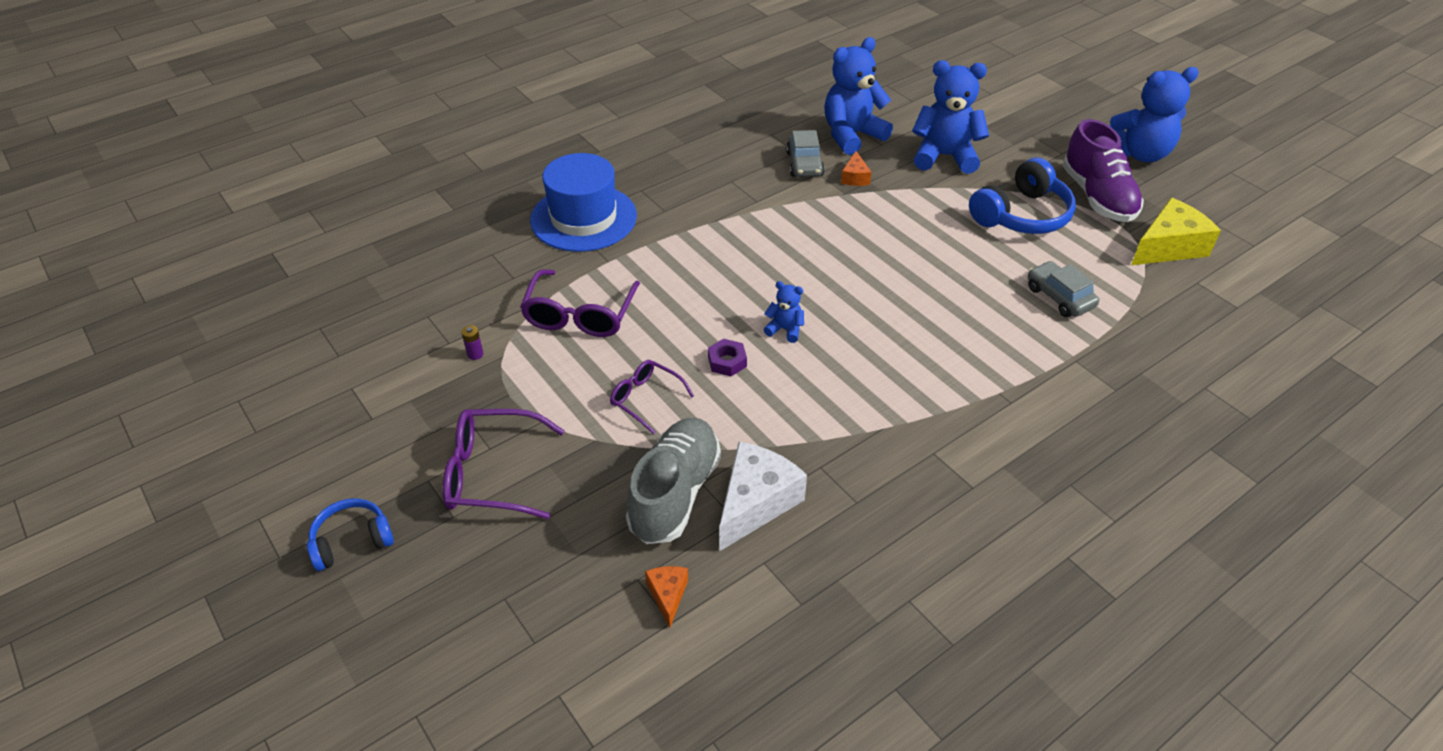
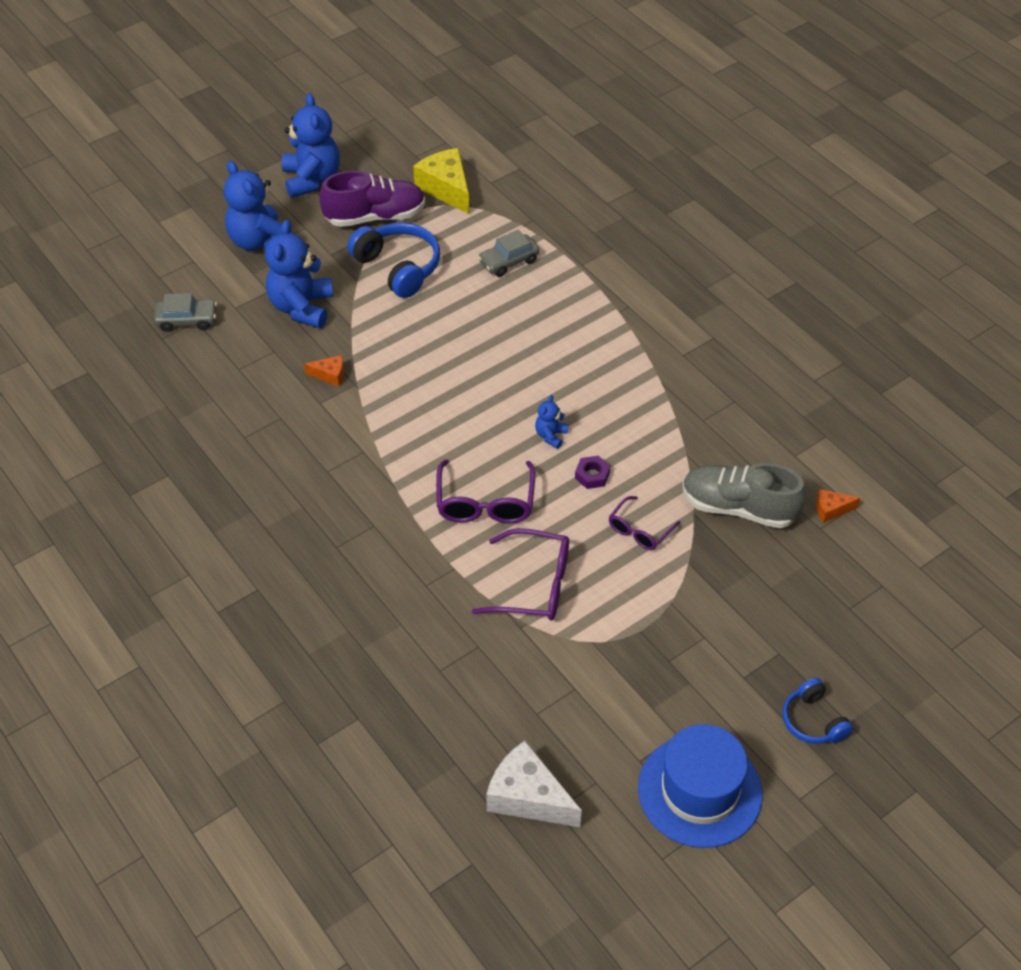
camera: 90 degrees left, 5 degrees up
(475, 354) = (590, 664): purple battery -> none
(492, 473) = (732, 631): purple glasses -> purple glasses (485, 503)
(583, 218) = (382, 594): blue hat -> blue hat (699, 791)
(755, 503) = (742, 459): white cheese -> white cheese (528, 797)
(804, 164) = (303, 412): grey car -> grey car (187, 320)
(852, 135) = (255, 372): blue teddy bear -> blue teddy bear (260, 241)

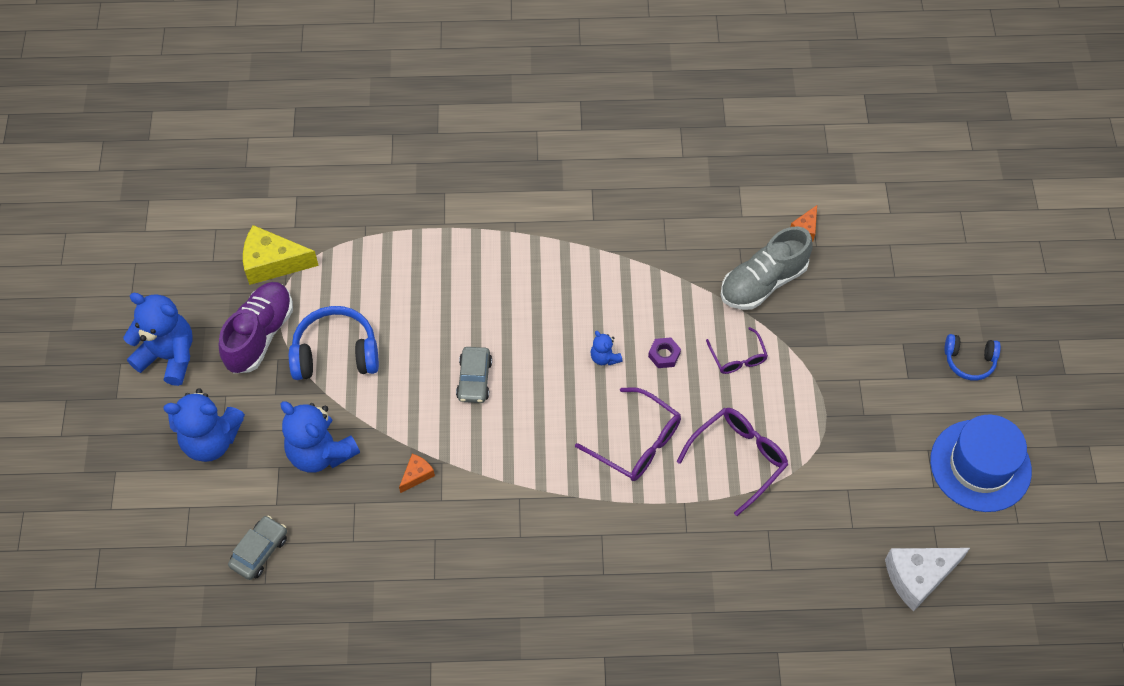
camera: 55 degrees left, 10 degrees up
(508, 261) = (397, 271): grey car -> grey car (474, 379)

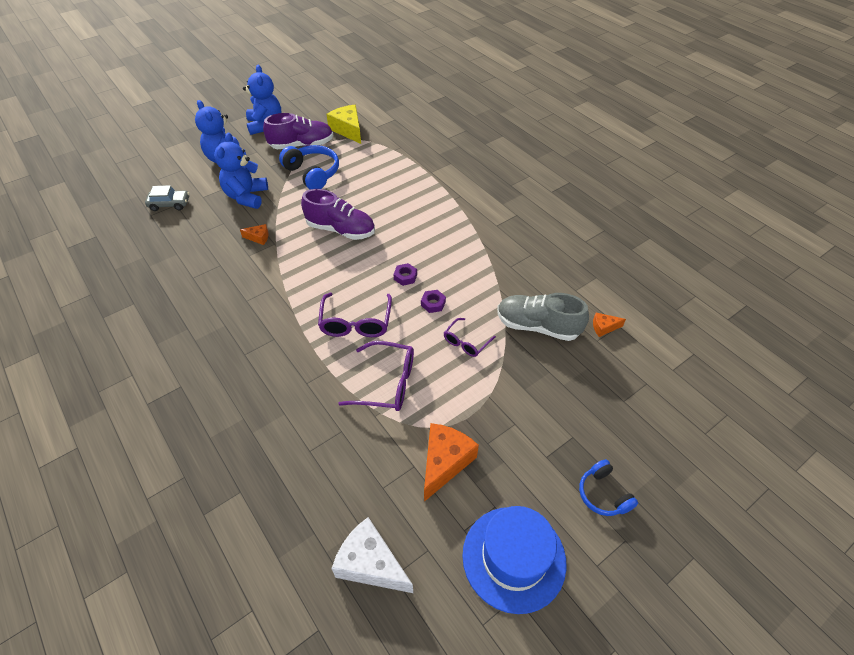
camera: 55 degrees right, 10 degrees down
(474, 379) = (341, 230): grey car -> purple shoe
(604, 357) = (405, 277): blue teddy bear -> purple nut
(860, 462) = (444, 462): none -> orange cheese

